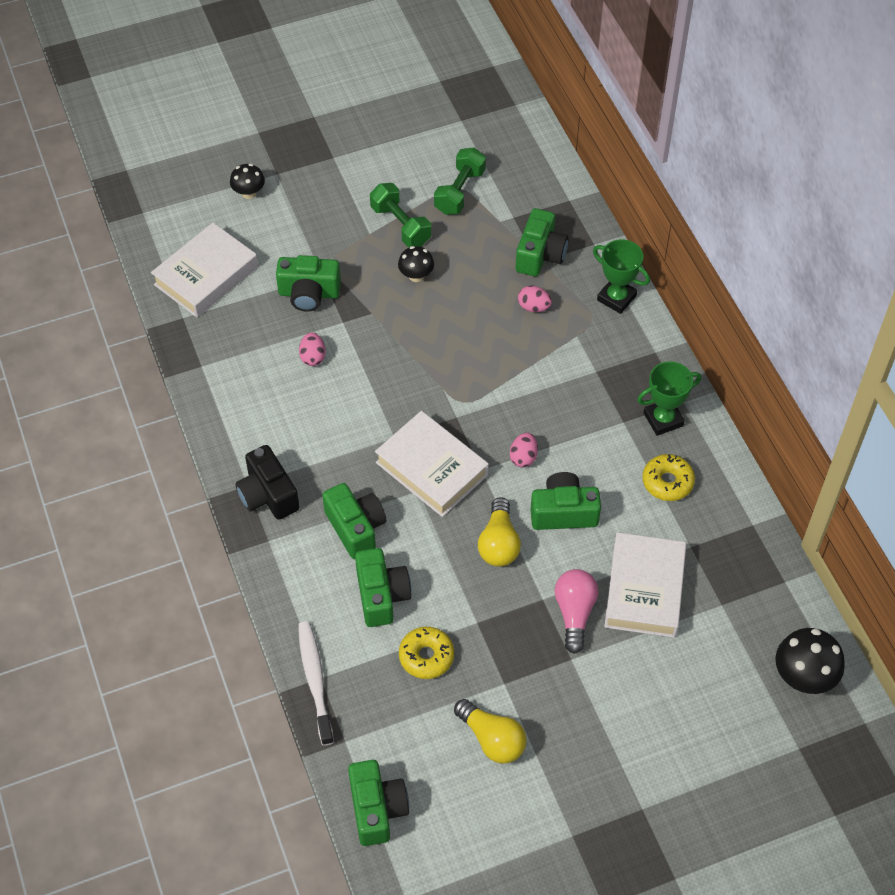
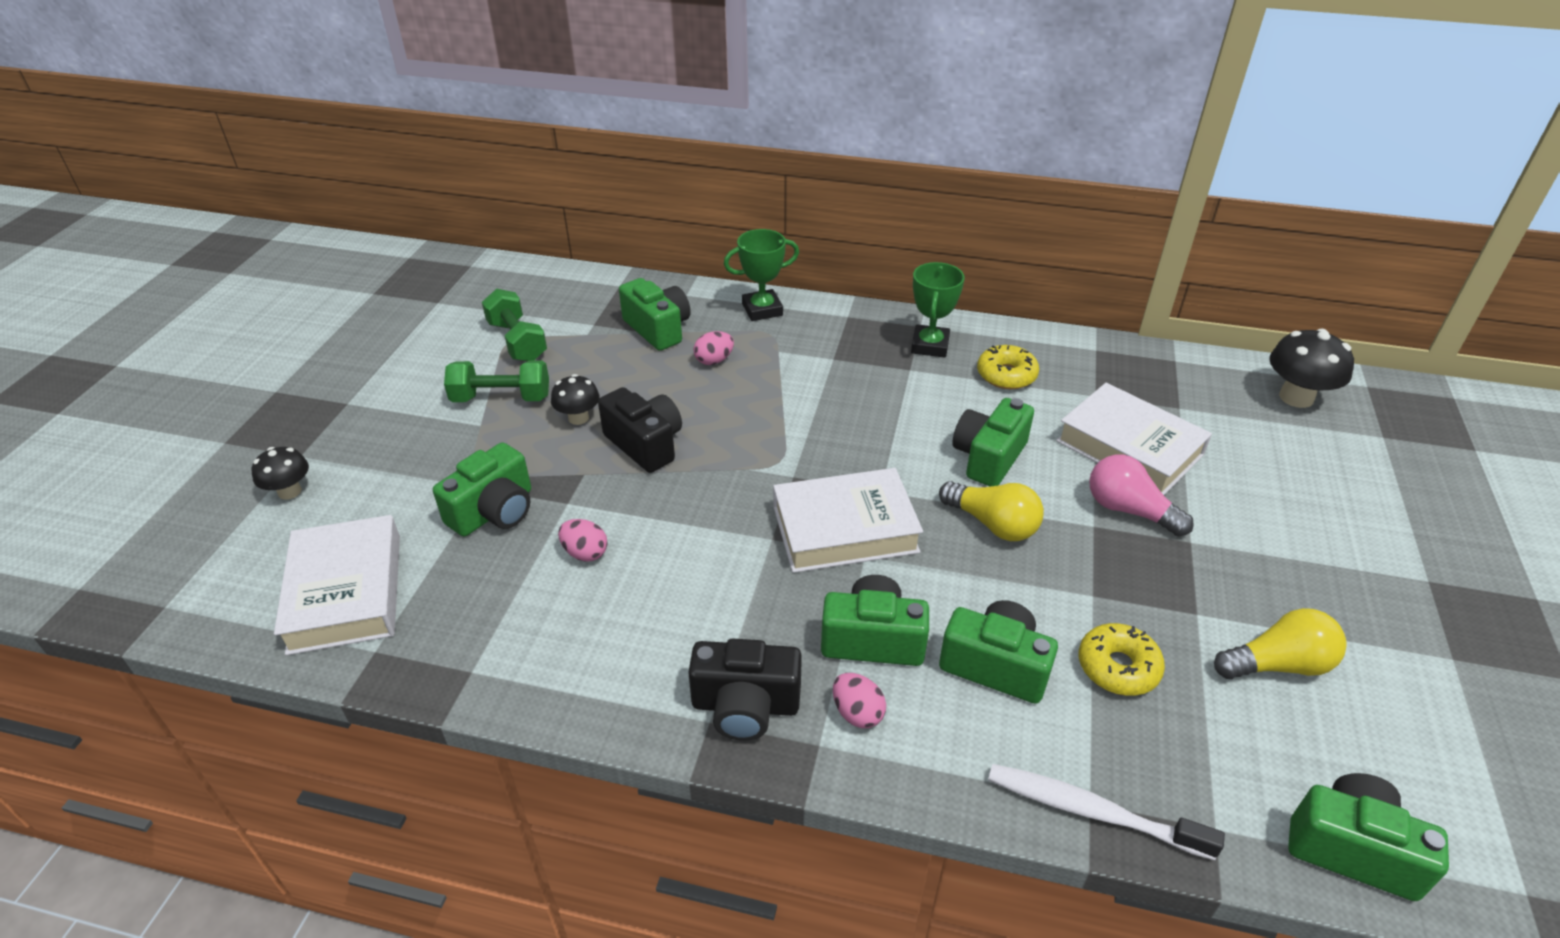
camera: 55 degrees left, 15 degrees down
(421, 325) = (645, 444): none -> black camera
(523, 457) = (893, 453): pink egg -> pink egg (857, 713)

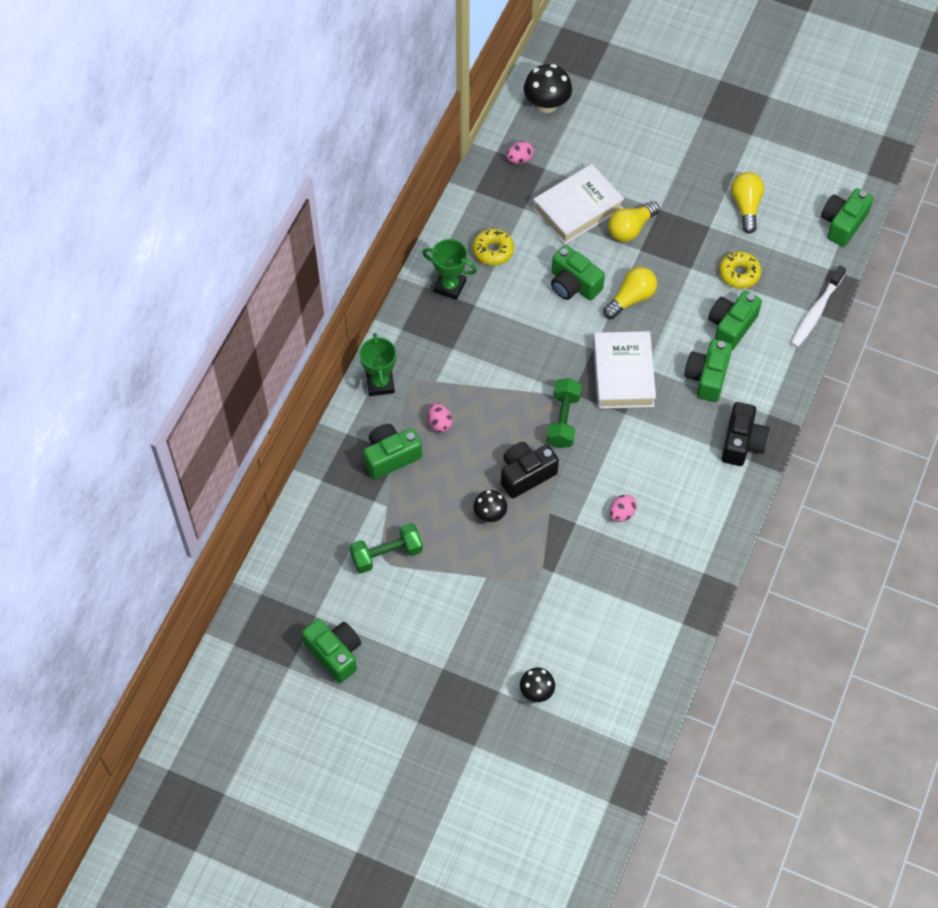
camera: 80 degrees left, 20 degrees up
(345, 592) = (635, 644): white book -> none
(494, 511) = (577, 565): green camera -> green camera (335, 653)
(501, 398) = (457, 564): green dumbbell -> green dumbbell (563, 420)
(857, 713) = (752, 394): pink egg -> pink egg (519, 159)
(1129, 510) = (631, 228): pink light bulb -> yellow light bulb

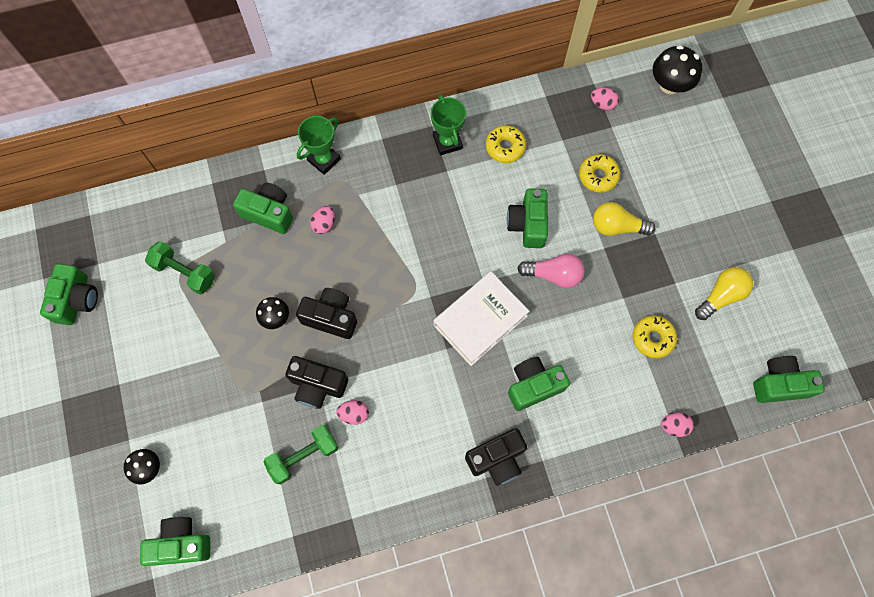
camera: 50 degrees right, 10 degrees up
(563, 420) = (401, 308): green dumbbell -> green dumbbell (304, 456)
(575, 523) = (317, 385): none -> black camera
(577, 209) = (598, 176): white book -> yellow donut
(631, 299) = (553, 275): yellow light bulb -> pink light bulb
(731, 326) = (598, 369): green camera -> green camera (181, 543)
(816, 312) = (673, 426): white toothbrush -> pink egg

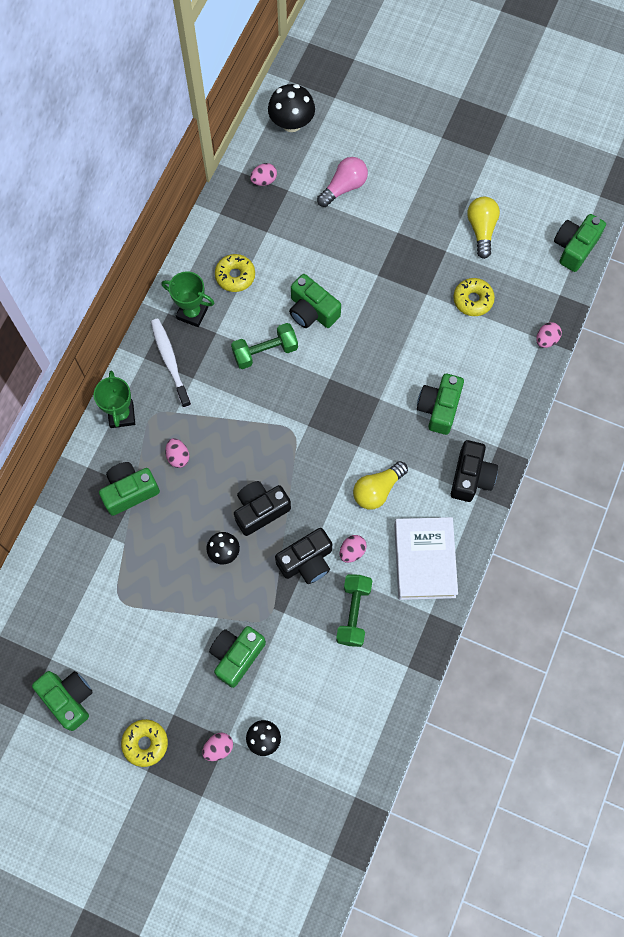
camera: 50 degrees left, 0 degrees up
(116, 439) = (218, 748): none -> pink egg
(181, 543) = (345, 755): green camera -> green camera (236, 656)
(184, 272) = (122, 594): green dumbbell -> green dumbbell (265, 351)
(395, 158) = (170, 361): none -> white toothbrush
(480, 320) = (358, 405): white book -> white book (424, 560)
(553, 275) = (367, 326): pink light bulb -> pink light bulb (344, 187)
(598, 176) = (318, 232): yellow donut -> yellow donut (145, 743)
(617, 227) = (369, 253): yellow light bulb -> yellow light bulb (377, 490)

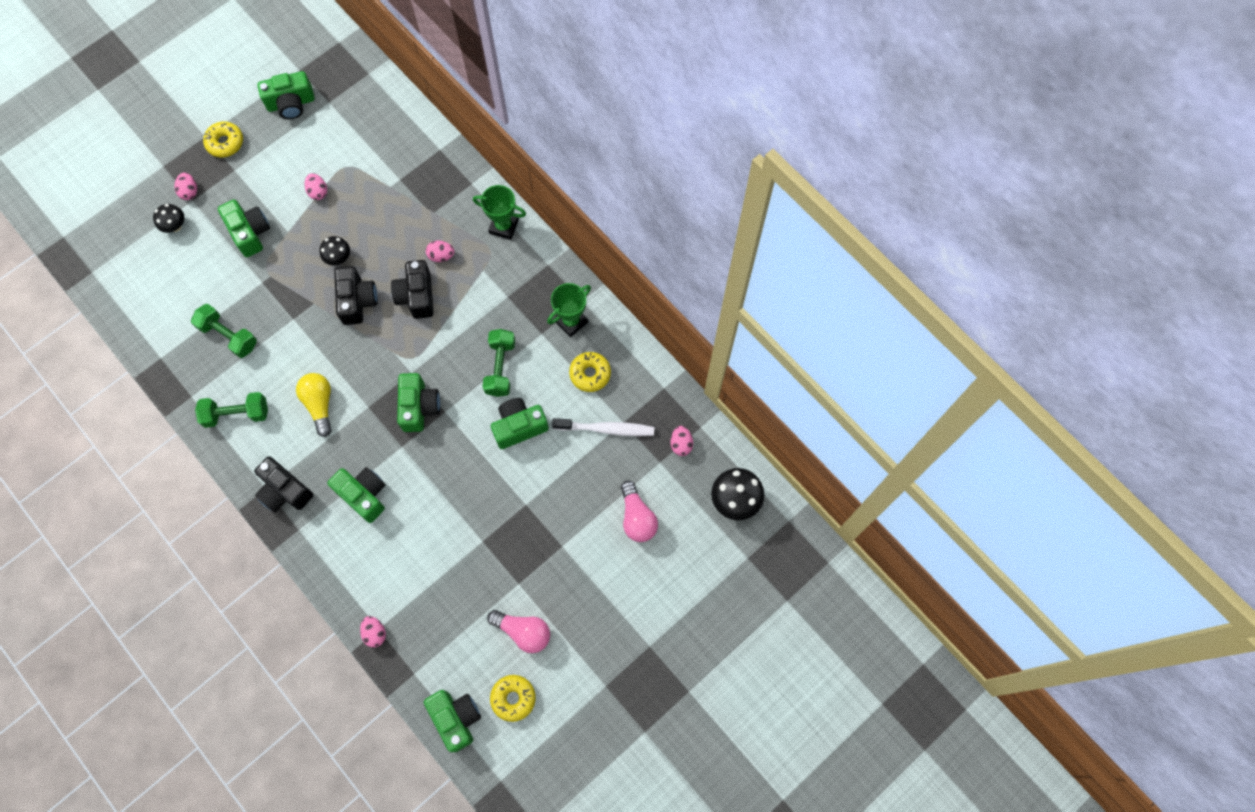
camera: 115 degrees right, 0 degrees up
(129, 491) = (432, 207): green camera -> green camera (419, 407)
(170, 361) = (533, 284): white toothbrush -> white toothbrush (606, 429)
(306, 561) = (292, 318): black camera -> black camera (416, 296)
(352, 551) = (279, 358): pink egg -> pink egg (318, 192)
(424, 560) = (236, 414): white book -> green dumbbell
(473, 300) = (453, 583): yellow donut -> yellow donut (513, 698)
(481, 230) = (523, 631): yellow light bulb -> pink light bulb

